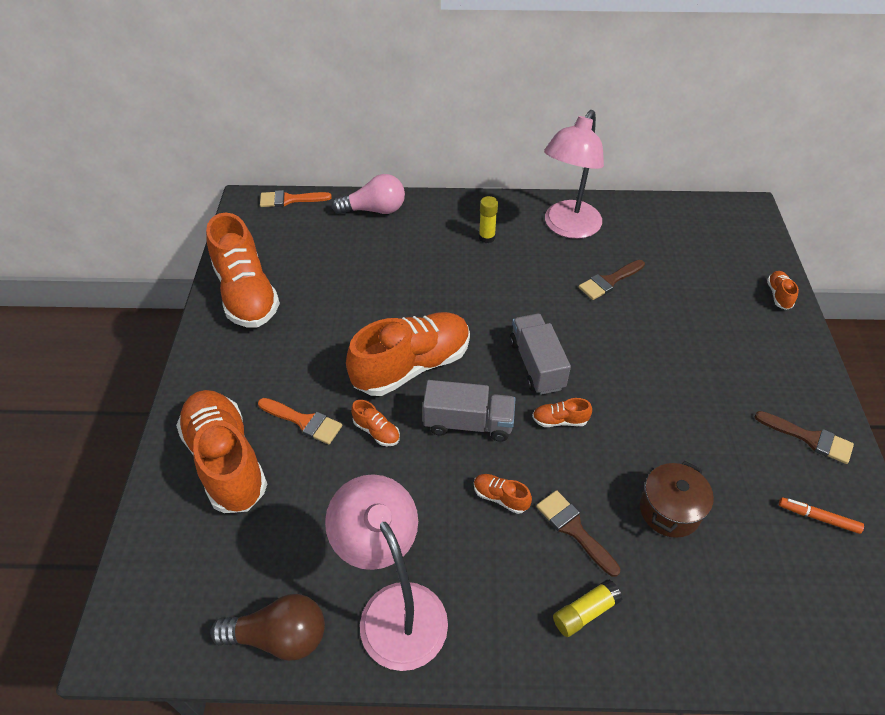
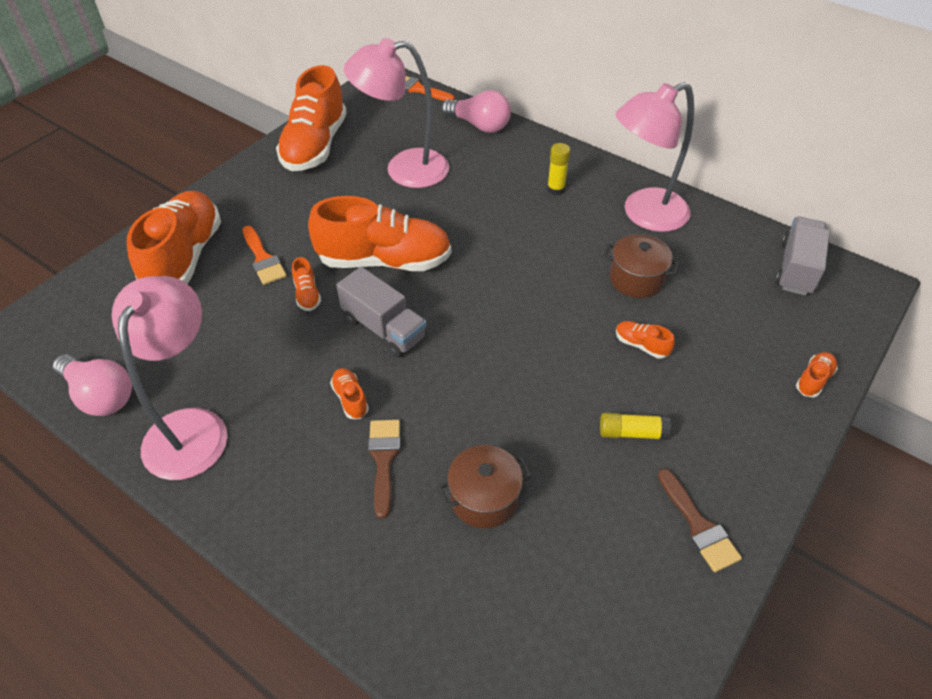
camera: 35 degrees right, 0 degrees up
(279, 636) = (100, 395): brown light bulb -> pink light bulb
(349, 278) = (404, 169): none -> pink lamp
(536, 364) = (491, 314): grey truck -> grey truck (796, 269)
(560, 420) = (463, 369): orange shoe -> orange shoe (641, 345)
(585, 612) = (325, 527): yellow glue stick -> yellow glue stick (632, 433)
(609, 281) = (636, 279): brown brush -> brown pot
(818, 518) = (627, 598): orange marker -> none

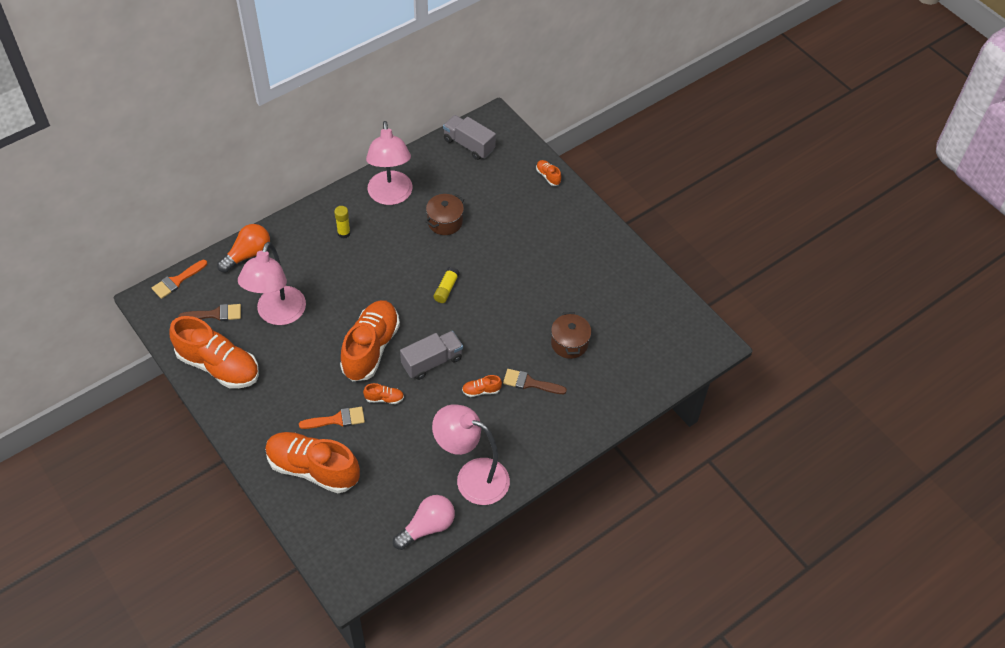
camera: 75 degrees left, 5 degrees up
(479, 125) = (248, 255): pink light bulb -> orange light bulb
(632, 433) = (552, 266): yellow glue stick -> yellow glue stick (446, 289)
(641, 345) = (496, 239): orange shoe -> none
(698, 525) = (613, 260): brown brush -> brown brush (215, 314)

